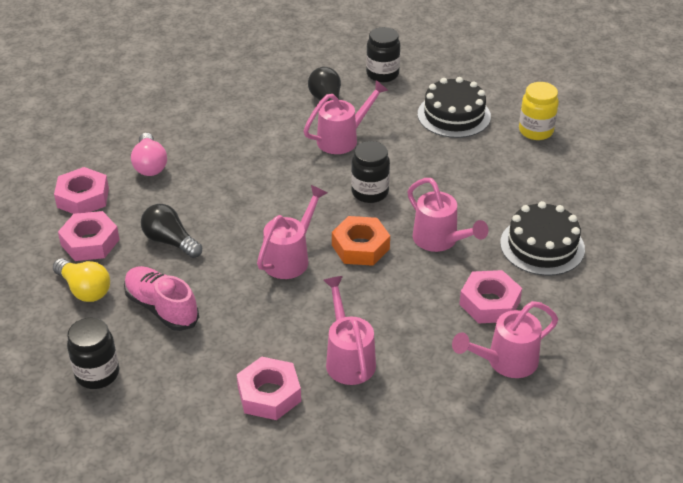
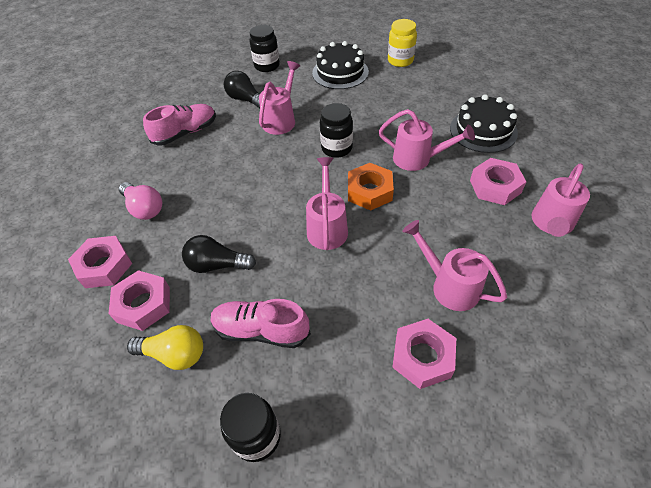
camera: 30 degrees left, 10 degrees up
(241, 111) = (186, 133): none -> pink shoe

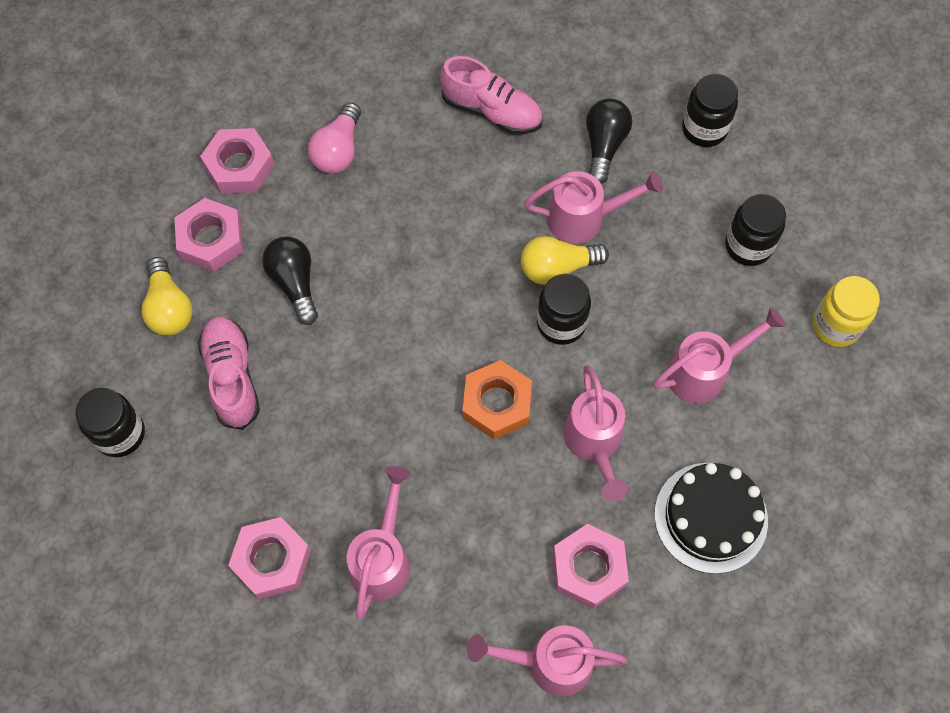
camera: 60 degrees right, 15 degrees up
(302, 139) = (557, 268): none -> yellow light bulb
(327, 227) = (408, 378): pink watering can -> pink watering can (704, 372)
(340, 72) = (748, 246): black cake -> black jar

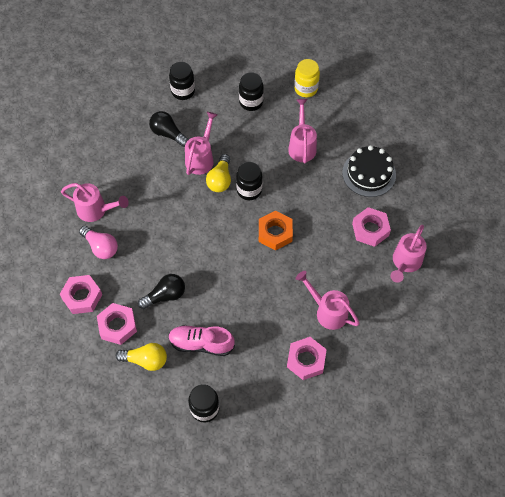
camera: 65 degrees left, 5 degrees down
(294, 283) = (165, 295): black light bulb -> black light bulb turned 150 degrees clockwise
(492, 111) = (120, 171): pink shoe -> none
(594, 442) = (313, 202): pink watering can -> pink watering can (96, 210)

